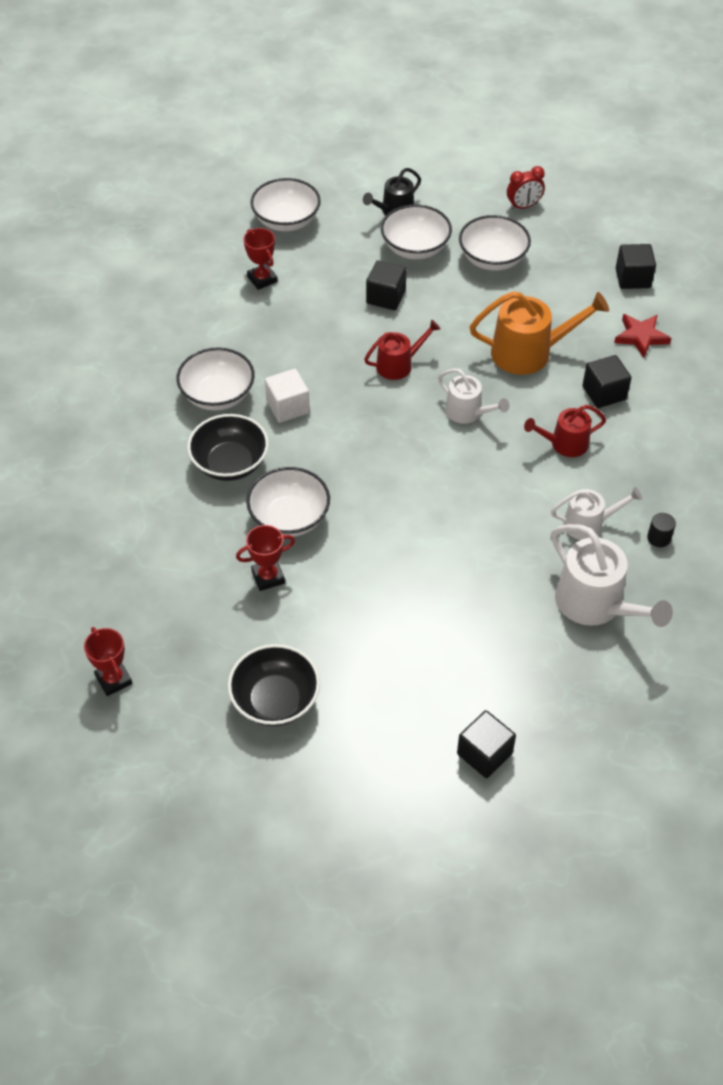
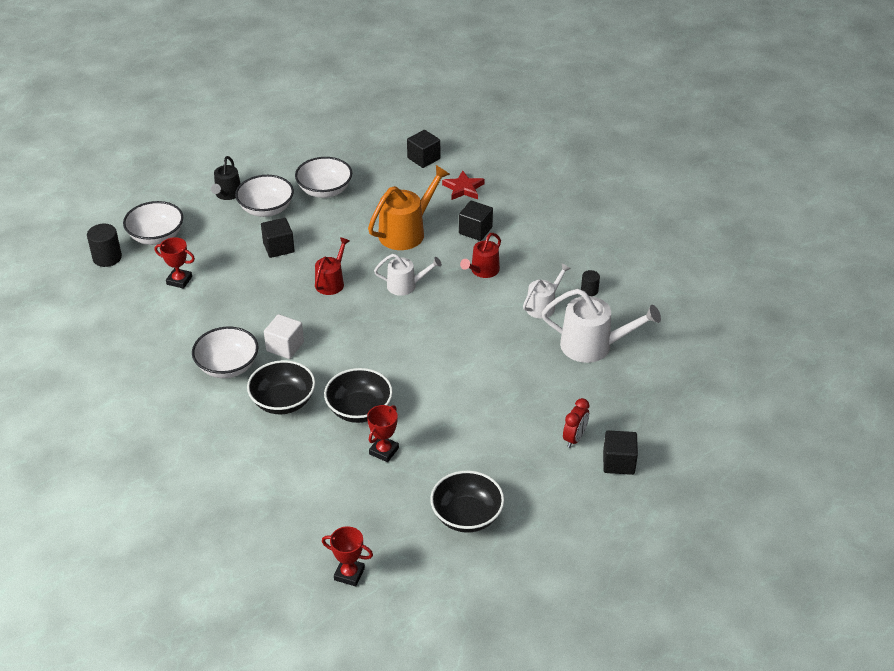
camera: 40 degrees left, 10 degrees down
(223, 219) = (107, 258): none -> black cylinder
(289, 518) = (359, 409): white bowl -> black bowl
(523, 206) = (311, 150): red clock -> red clock (574, 438)

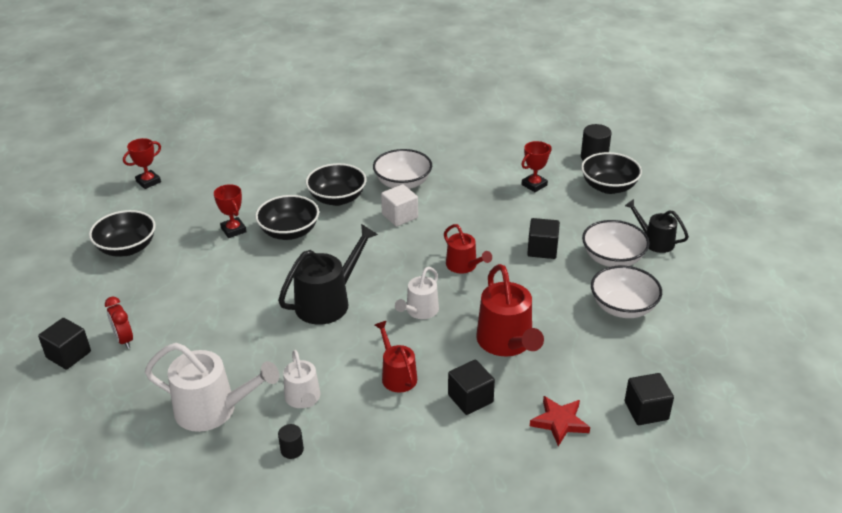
camera: 120 degrees right, 5 degrees down
(156, 236) = (608, 187): white bowl -> black bowl
(406, 232) = (507, 342): orange watering can -> red watering can
(434, 340) = (327, 302): none -> black watering can
(592, 346) = (213, 409): white watering can -> white watering can turned 120 degrees counterclockwise

